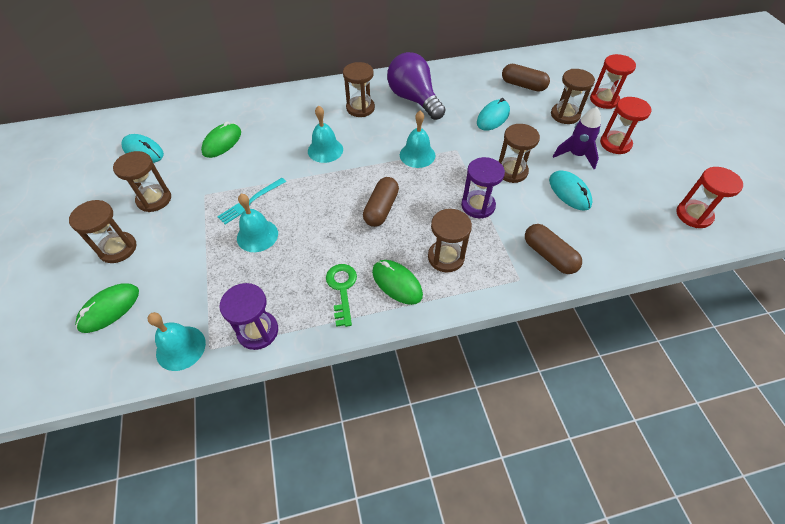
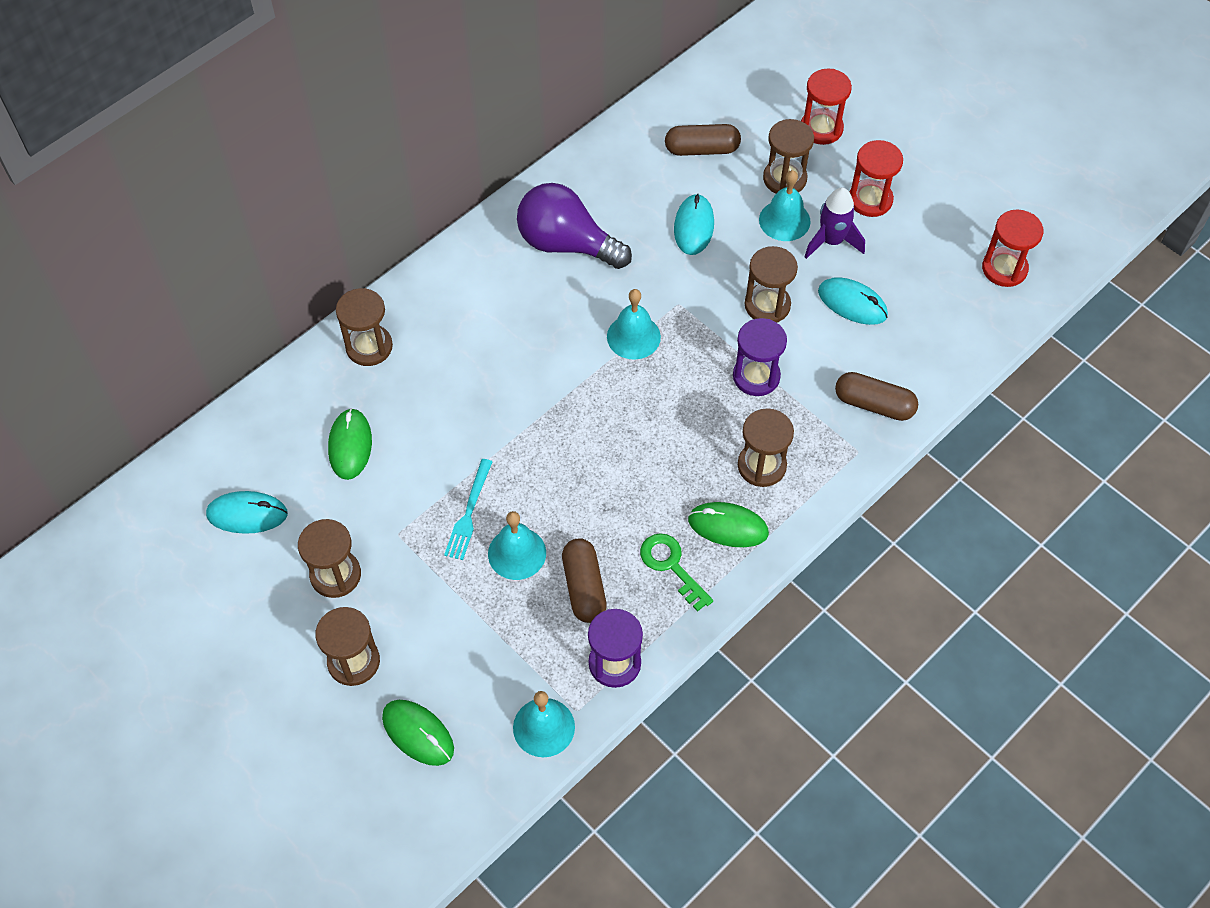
camera: 30 degrees left, 5 degrees up
(109, 309) = (418, 733): green mouse -> green mouse turned 60 degrees counterclockwise
(325, 150) = (505, 388): turquoise bell -> turquoise bell (784, 220)
(360, 108) = (502, 295): brown hourglass -> brown hourglass (369, 347)
(381, 209) = (642, 439): brown capsule -> brown capsule (584, 587)

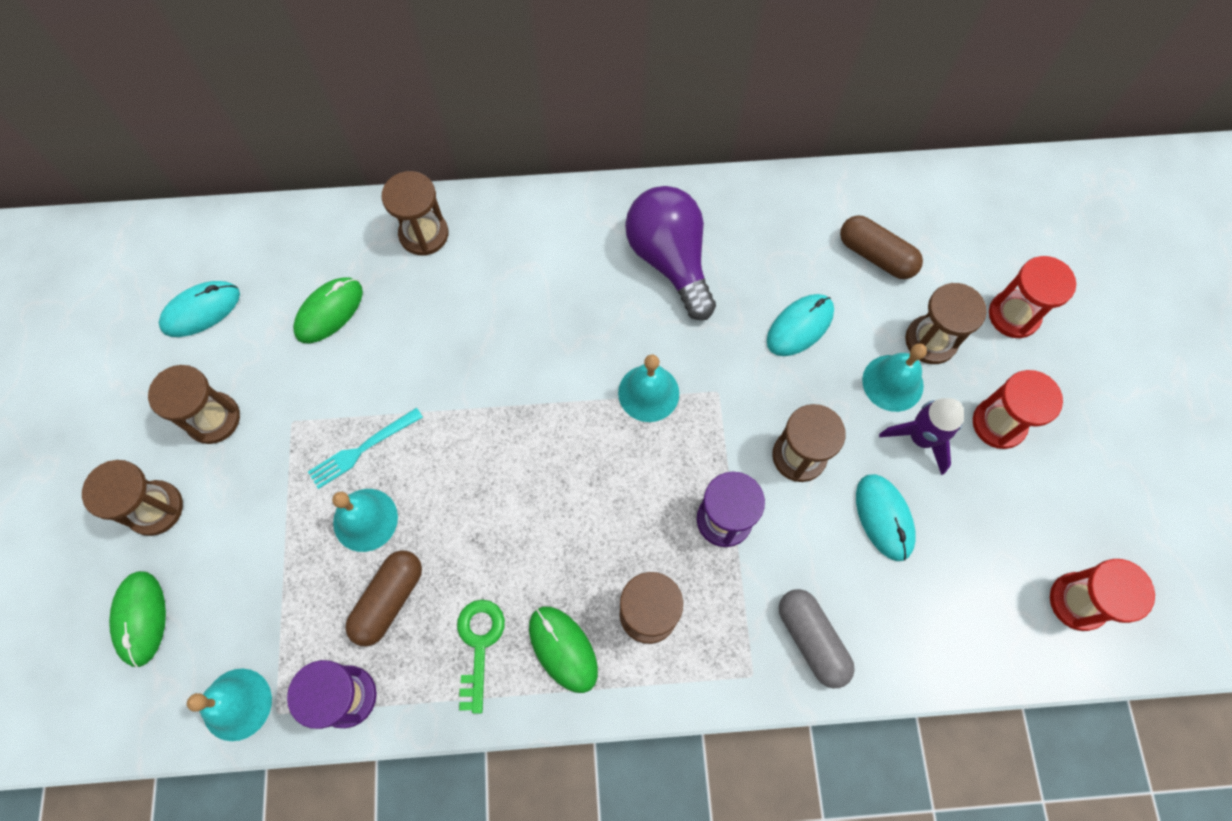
camera: 40 degrees right, 10 degrees up
(247, 514) = (201, 310): turquoise mouse -> turquoise mouse turned 75 degrees counterclockwise
(874, 404) = (811, 639): brown capsule -> grey capsule

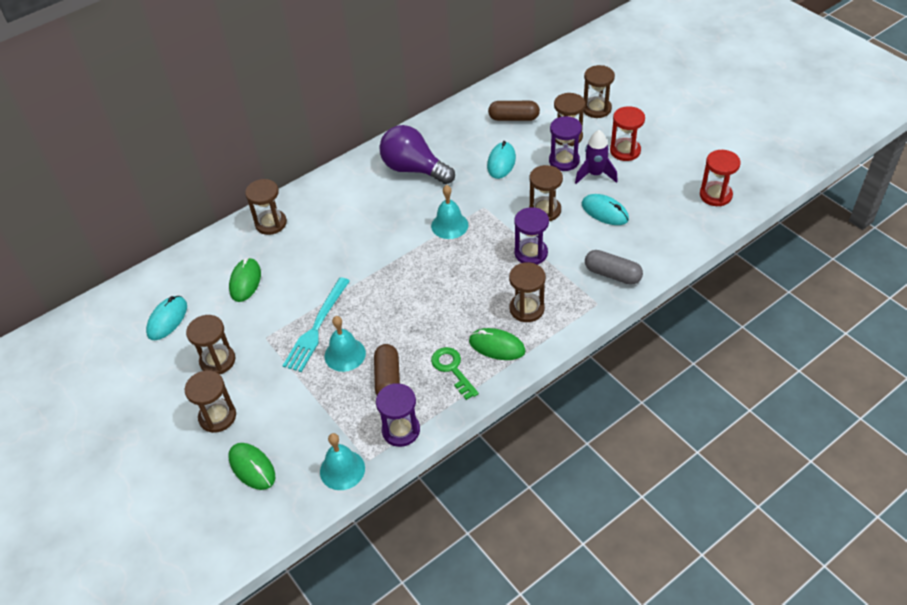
camera: 30 degrees left, 20 degrees down
(362, 449) = (317, 327): turquoise fork -> turquoise fork, size x1.51
(892, 383) = (564, 161): turquoise bell -> purple hourglass
(1013, 315) = (596, 109): red hourglass -> brown hourglass

